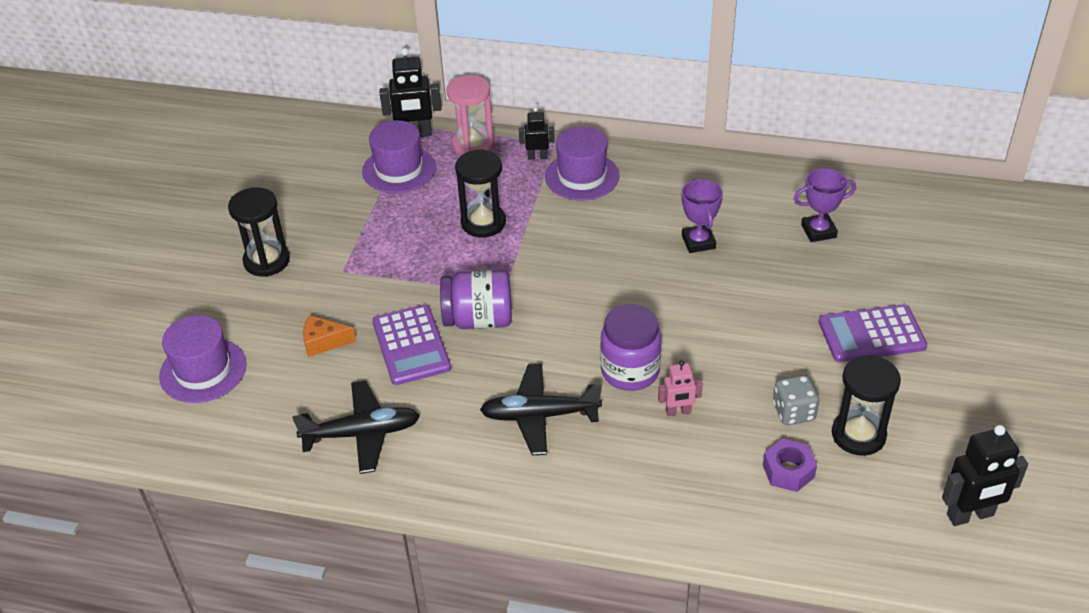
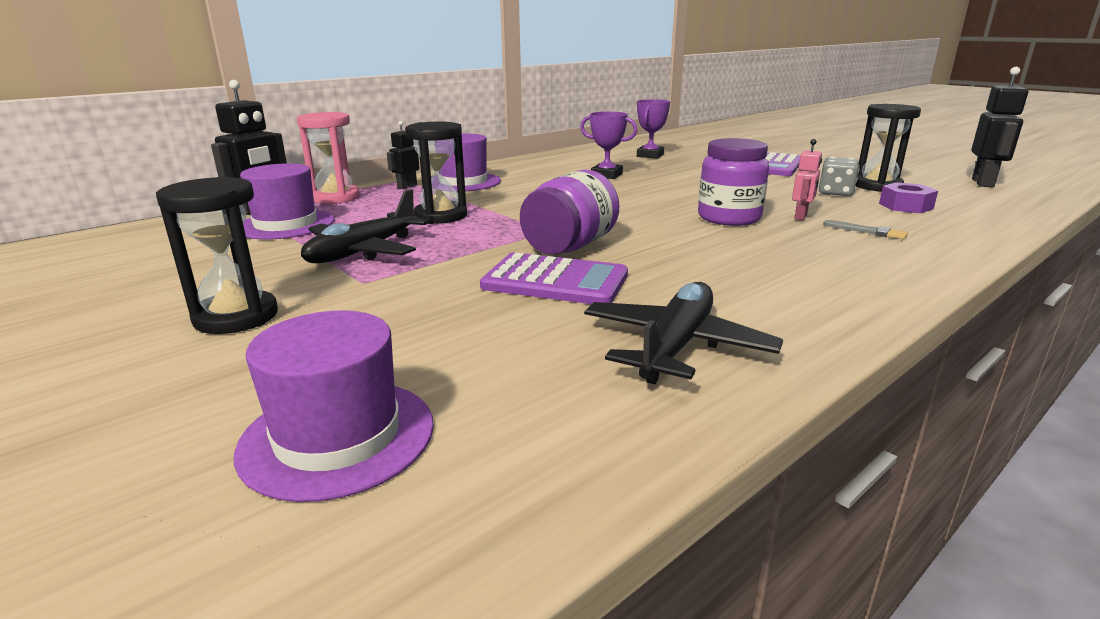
camera: 55 degrees left, 20 degrees down
(323, 342) = (461, 323): orange cheese -> none
(539, 416) = (752, 257): black plane -> black plane (363, 252)
(670, 462) = (867, 231): none -> grey brush

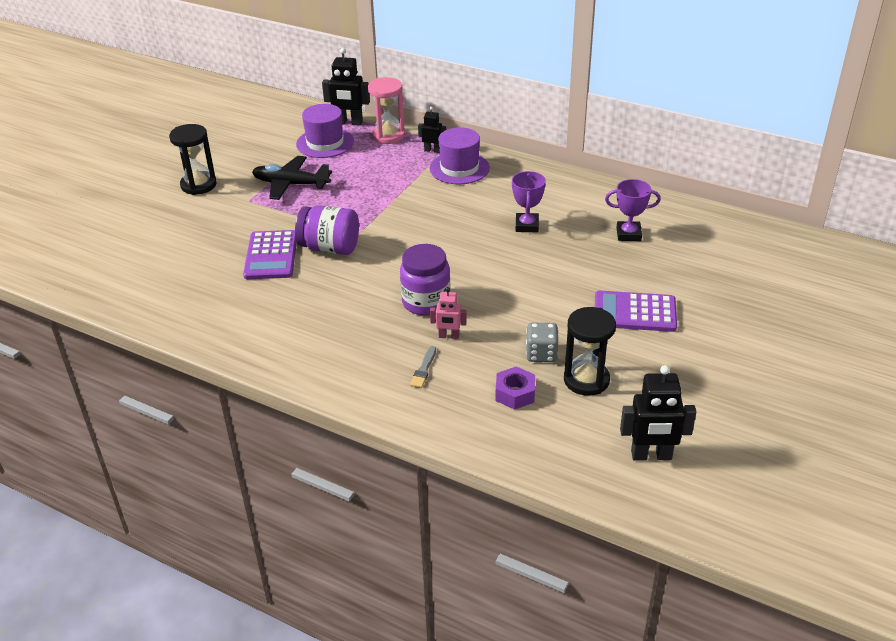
camera: 70 degrees right, 15 degrees up
(338, 436) = (116, 245): purple hat -> none
(440, 216) = (368, 186): black hourglass -> none
(675, 346) = (204, 306): black plane -> none

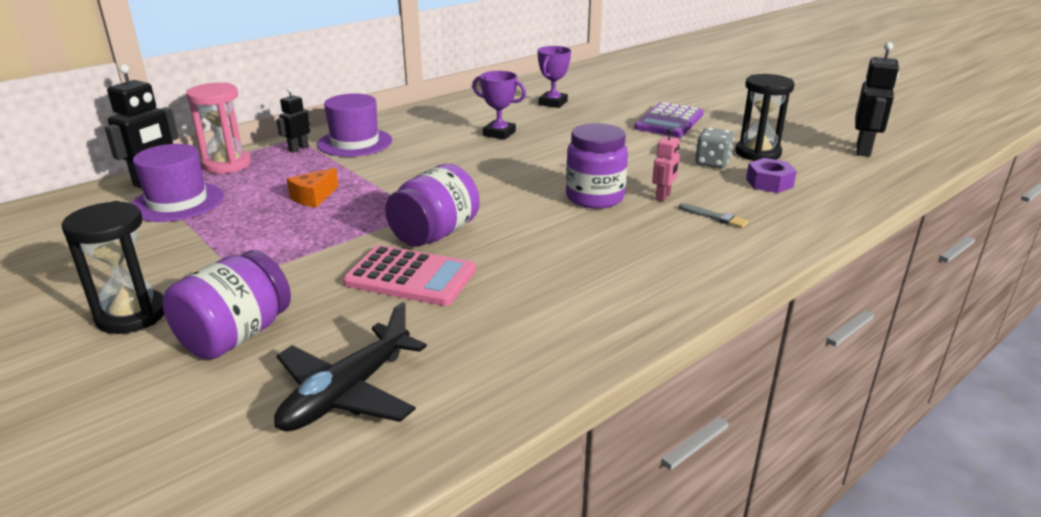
camera: 70 degrees left, 10 degrees down
(190, 222) = (236, 336): none -> purple jar
(271, 256) = (410, 277): purple calculator -> pink calculator
(290, 184) = (247, 239): black plane -> black plane (347, 393)
(358, 185) = (313, 197): none -> orange cheese

